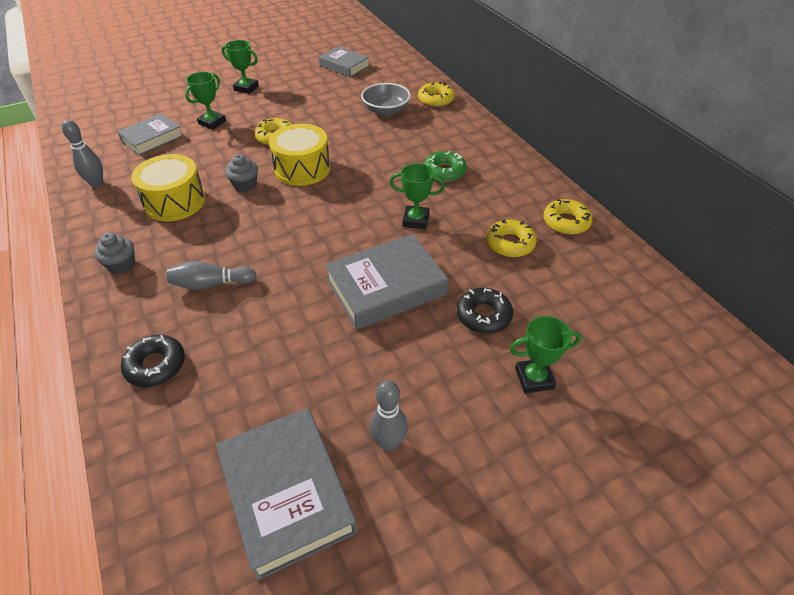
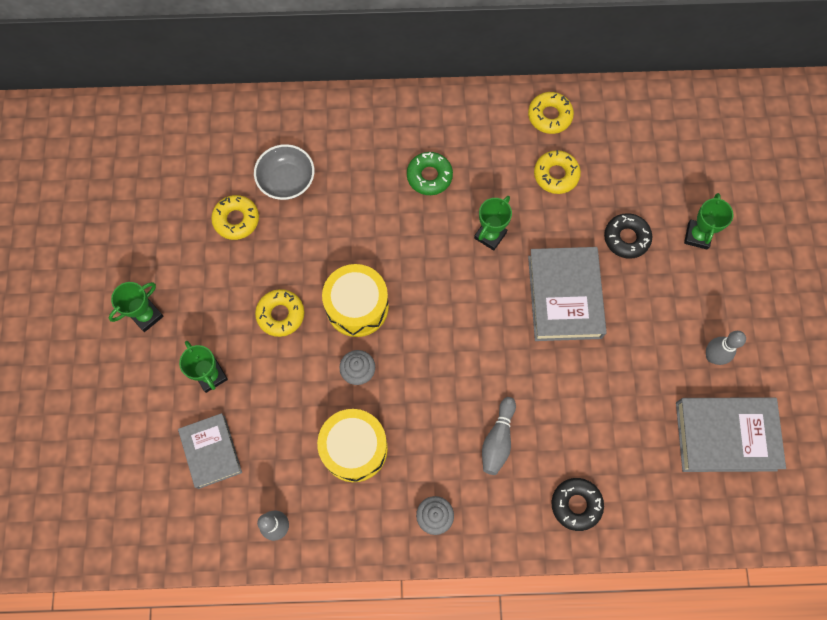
camera: 65 degrees left, 25 degrees up
(344, 66) = (154, 183): grey book -> none
(436, 99) = (292, 120): yellow donut -> yellow donut (236, 220)

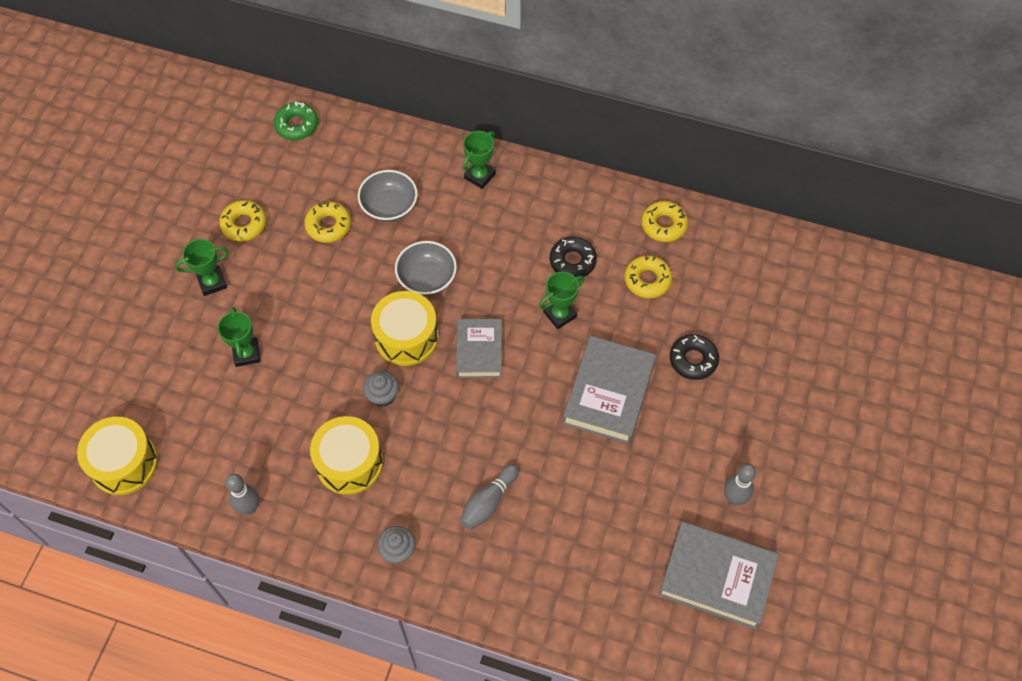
camera: 20 degrees right, 10 degrees down
(137, 527) = (124, 463): none -> yellow drum
(211, 451) = (218, 420): grey book -> grey book (479, 351)
(280, 314) = (333, 321): yellow donut -> yellow donut (244, 224)
(352, 241) = (427, 277): none -> grey bowl
(429, 176) = (524, 243): green donut -> green donut (297, 125)
(576, 504) = (539, 588): black donut -> black donut (572, 261)
(697, 236) = (766, 380): green trophy -> green trophy (479, 176)

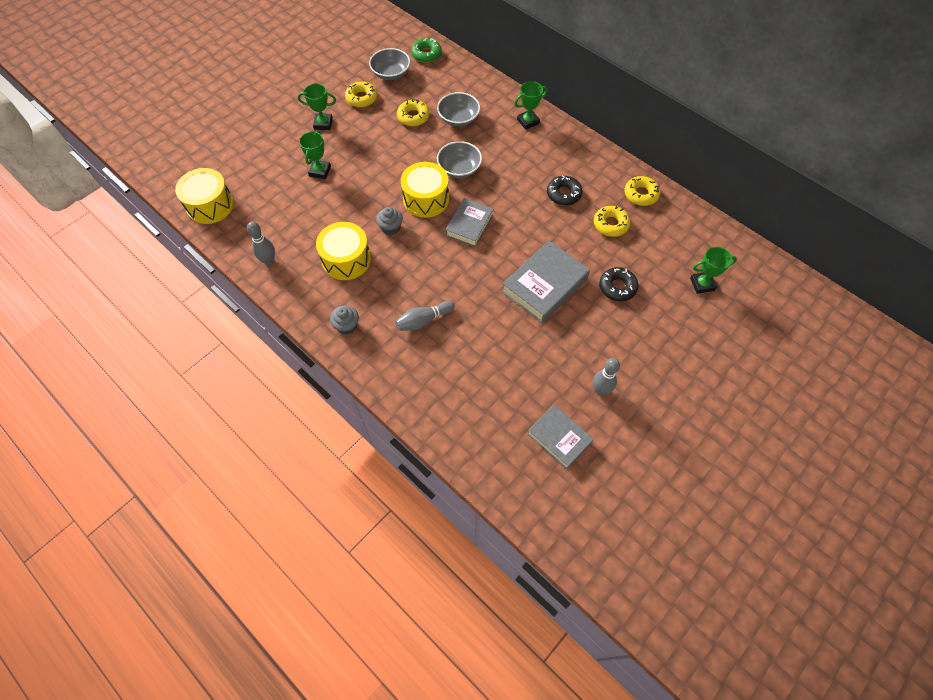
camera: 25 degrees right, 0 degrees up
(264, 172) = (391, 74): none -> grey bowl
(560, 314) = (537, 223): green trophy -> green trophy (702, 284)
(716, 577) = (559, 438): grey book -> grey book, size x0.65

